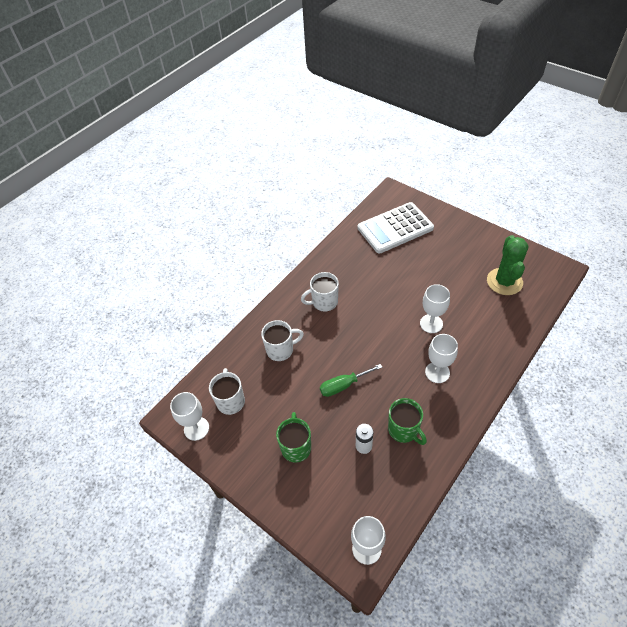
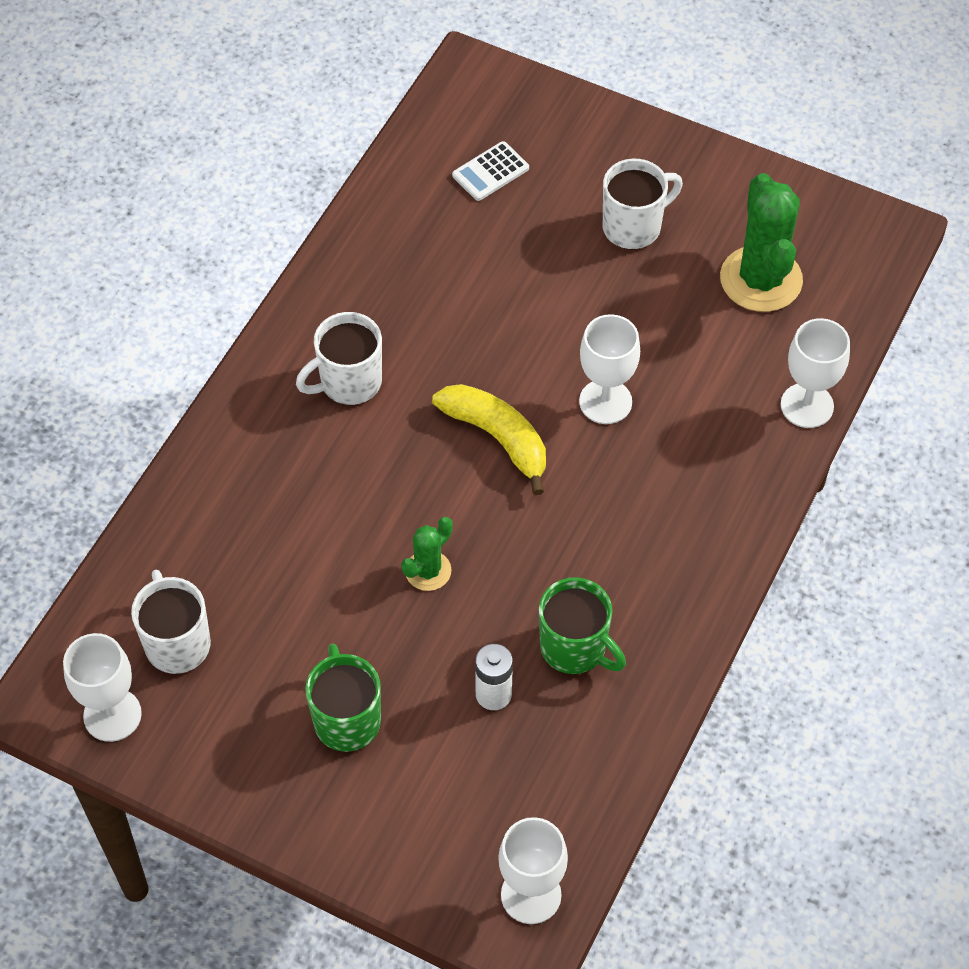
camera: 15 degrees left, 5 degrees up
(281, 350) = (268, 510): white mug -> white mug (633, 227)
(343, 385) = (428, 571): green screwdriver -> green cactus
(382, 332) = (497, 438): none -> yellow banana
(395, 228) = (490, 172): white calculator -> white calculator, size x0.41
(437, 372) = (632, 512): white goblet -> white goblet (807, 405)

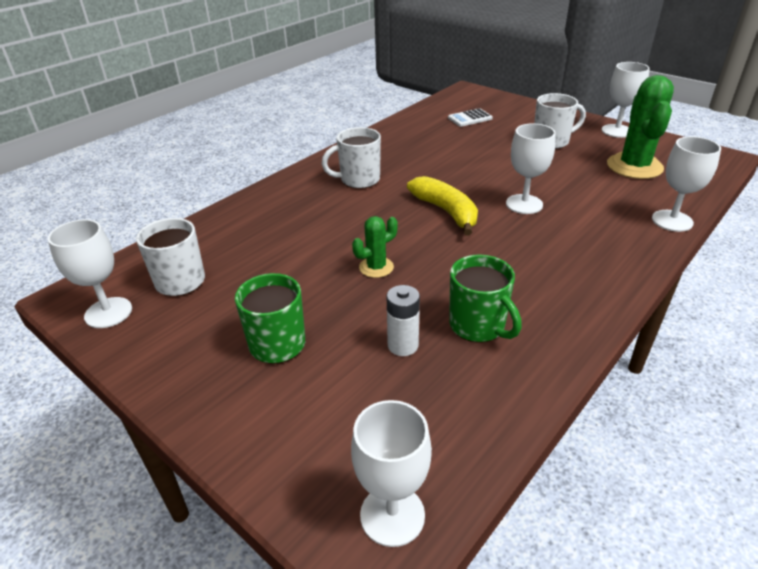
camera: 15 degrees right, 20 degrees down
(736, 178) = (617, 131): none -> white goblet

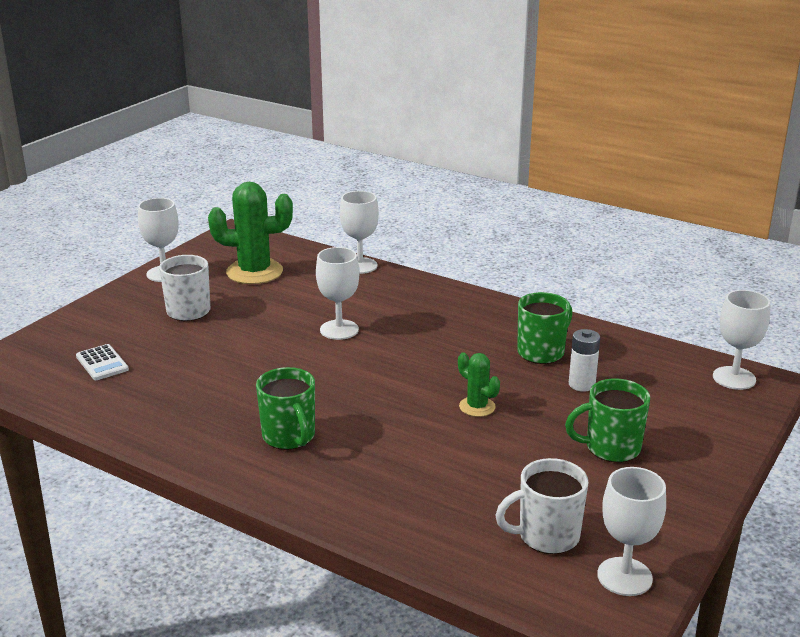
camera: 100 degrees left, 10 degrees down
(359, 180) = (289, 437): white mug -> green mug
(446, 211) = (360, 372): yellow banana -> none

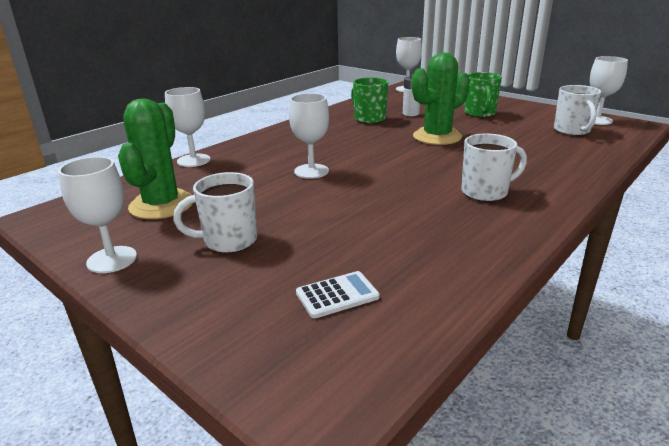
camera: 80 degrees left, 0 degrees up
(289, 437) = (485, 192): green mug -> white mug
(477, 407) = (437, 137): green cactus -> green cactus, size x1.94

